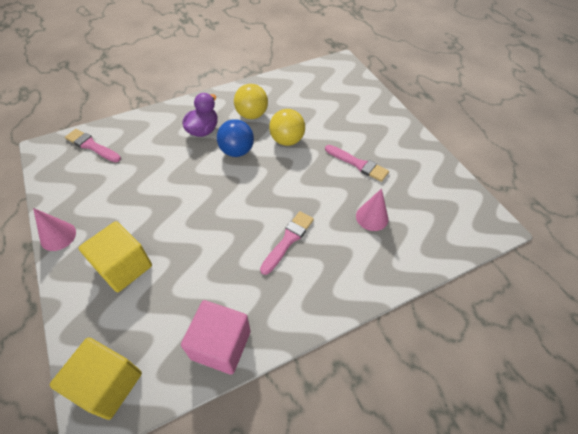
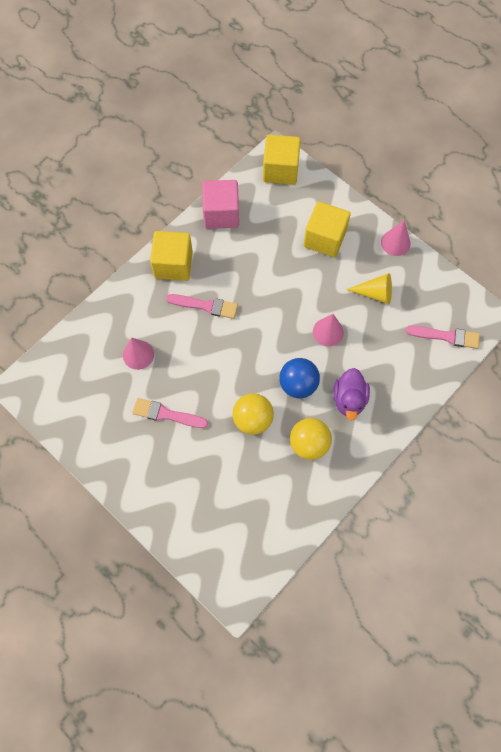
camera: 160 degrees right, 15 degrees up
(119, 196) = (375, 293): none -> yellow cone
(185, 180) = (328, 332): none -> pink cone
(288, 240) = (205, 306): pink brush -> pink brush turned 90 degrees counterclockwise
(306, 297) = (173, 264): none -> yellow cube

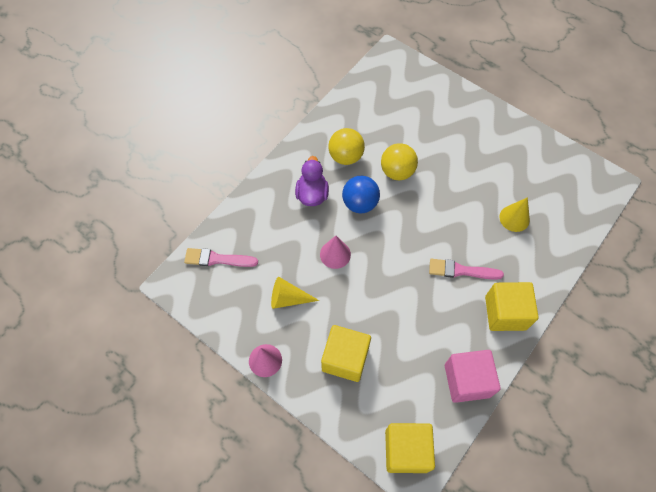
camera: 175 degrees right, 5 degrees down
(138, 354) = (514, 218): pink cone -> yellow cone
(166, 414) = (474, 170): pink brush -> none

